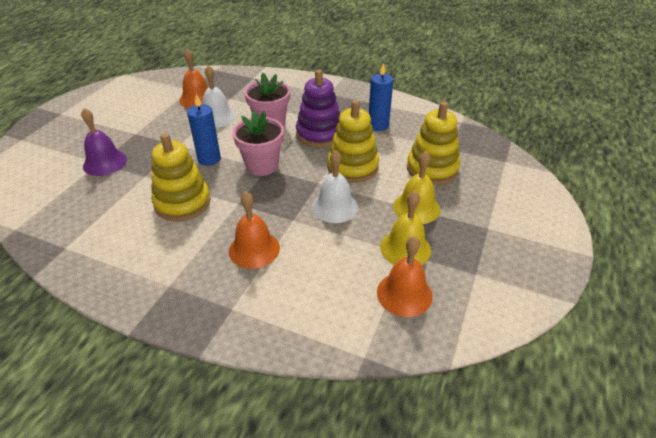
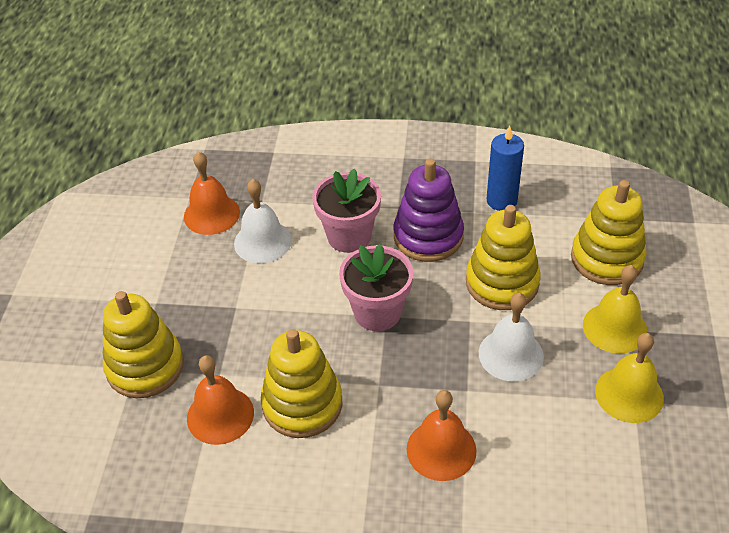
camera: 15 degrees left, 5 degrees up
(105, 162) = (145, 366): purple bell -> yellow stacking toy
(209, 159) = (295, 320): blue candle -> none
(404, 294) = (657, 460): orange bell -> orange bell (220, 415)

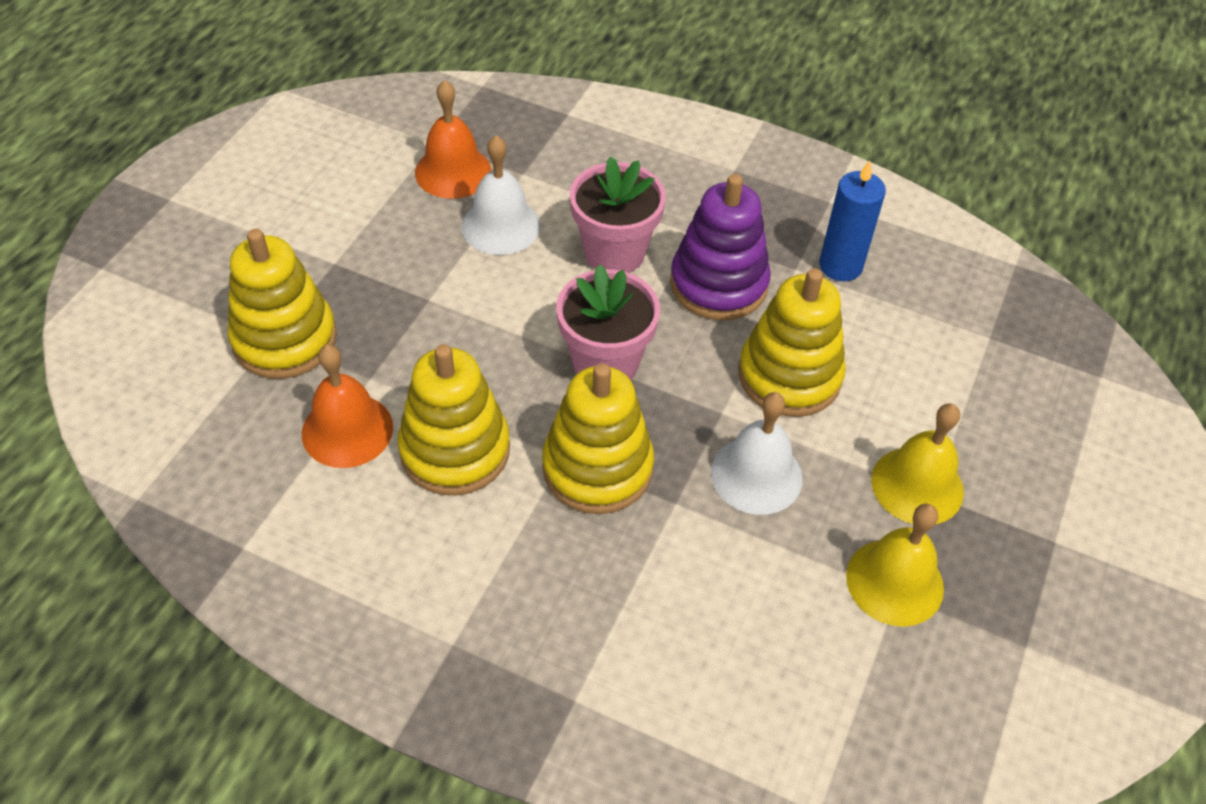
camera: 15 degrees right, 5 degrees up
(441, 449) = (605, 569): orange bell -> none
(607, 259) = (950, 388): yellow stacking toy -> yellow stacking toy (597, 468)

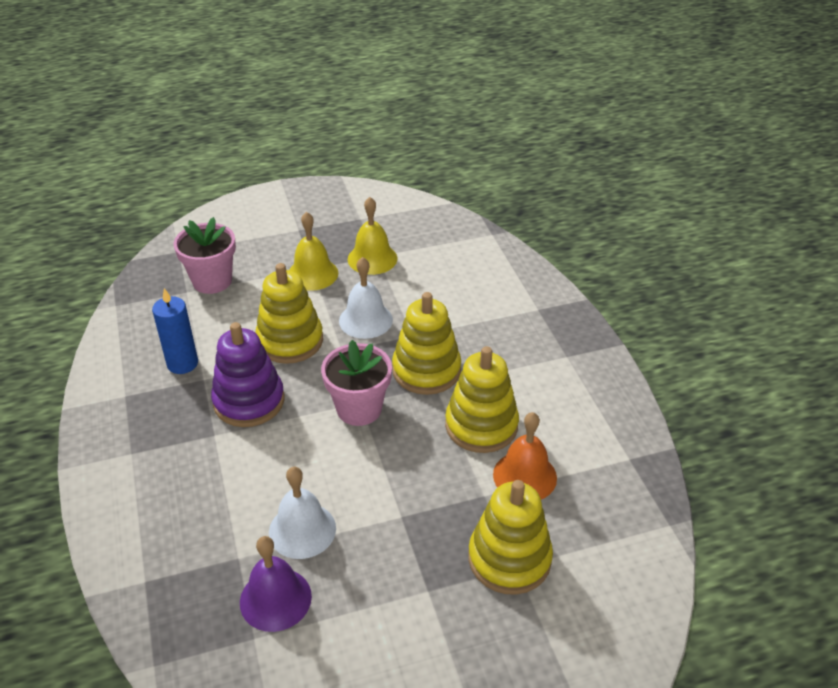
camera: 130 degrees left, 10 degrees down
(453, 171) = (275, 599): orange bell -> purple bell
(614, 252) = (269, 460): pink flower pot -> pink flower pot (212, 281)

